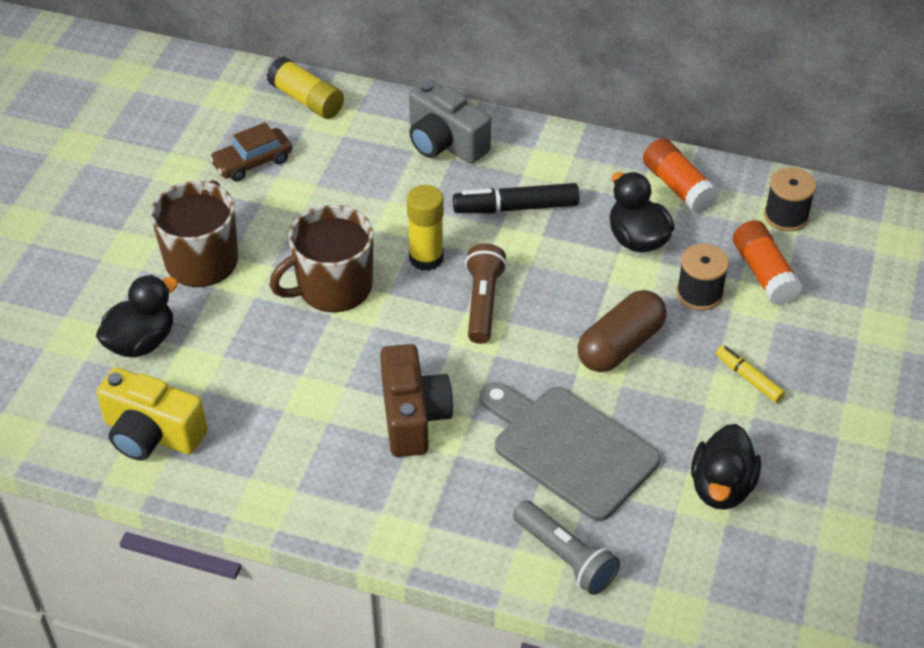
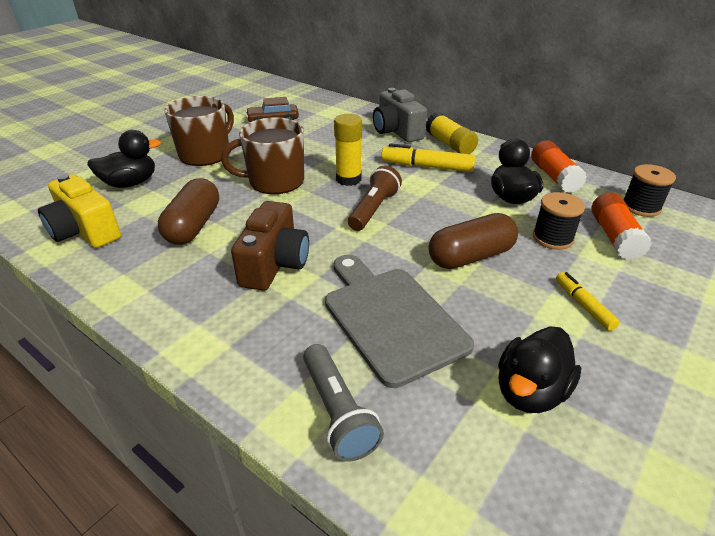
camera: 20 degrees right, 10 degrees down
(281, 389) = (193, 226): none -> brown capsule
(306, 100) = (325, 103): yellow glue stick -> yellow glue stick (449, 144)
(515, 207) = (427, 166): black marker -> yellow marker

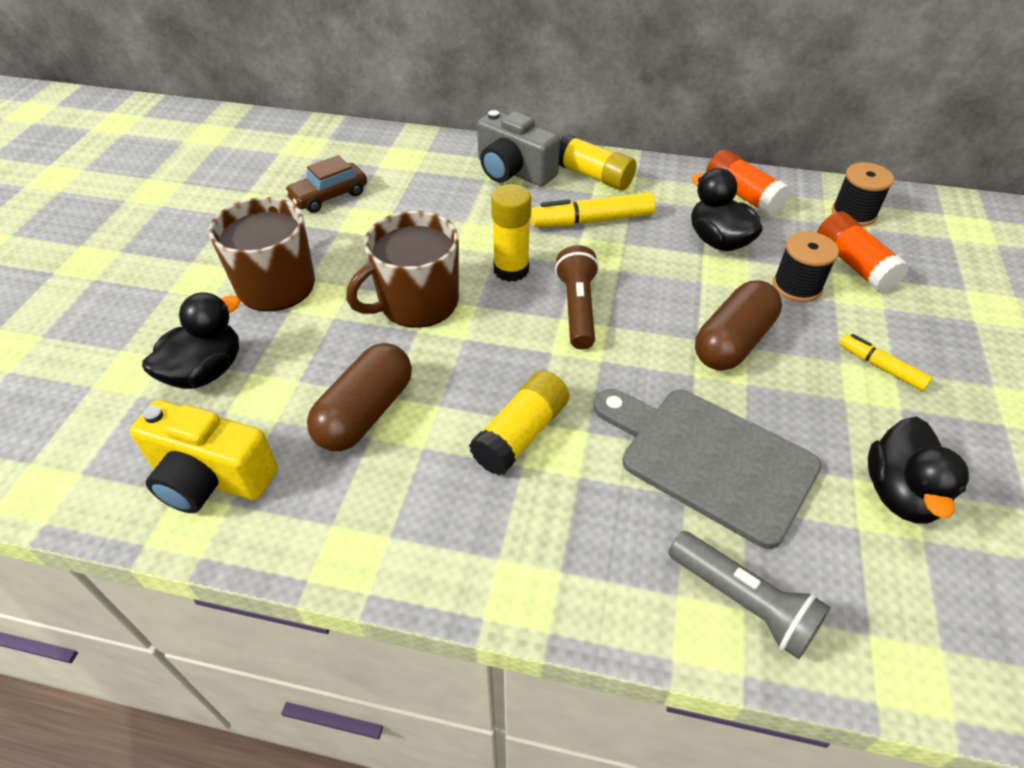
camera: 25 degrees left, 10 degrees up
(193, 226) = (365, 413): brown capsule -> brown capsule turned 45 degrees clockwise
(274, 264) = (521, 434): brown camera -> yellow glue stick

